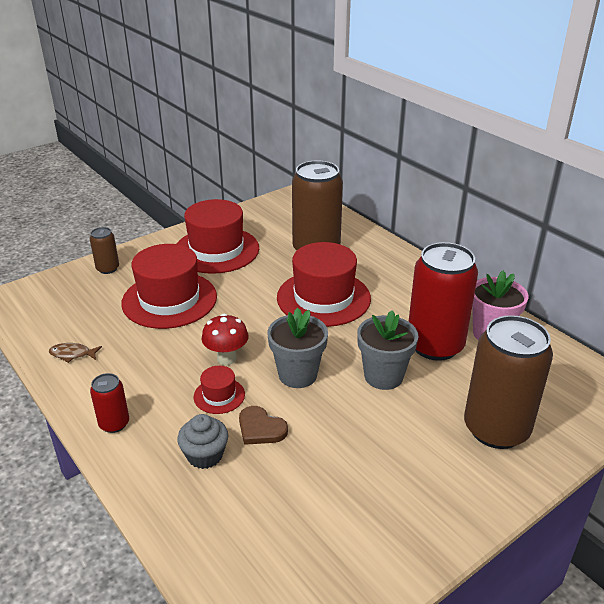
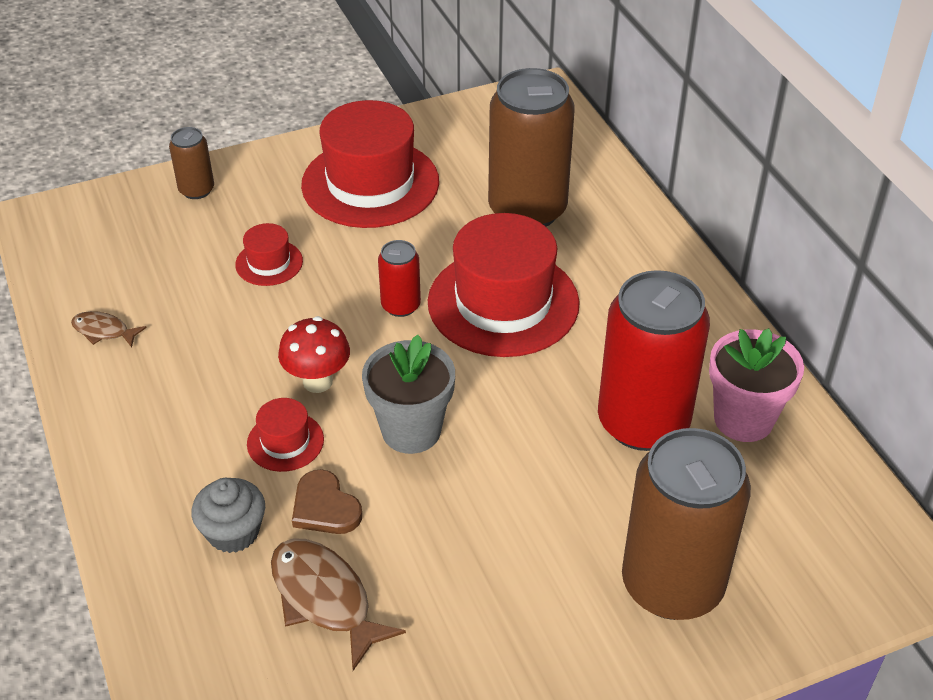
camera: 15 degrees right, 10 degrees up
(114, 424) = (127, 456): red can -> red can (400, 306)
(169, 300) = (269, 263): red hat -> red hat, size x0.46
(283, 483) = (324, 599): none -> brown fish
(383, 376) = (539, 460): grey flower pot -> none

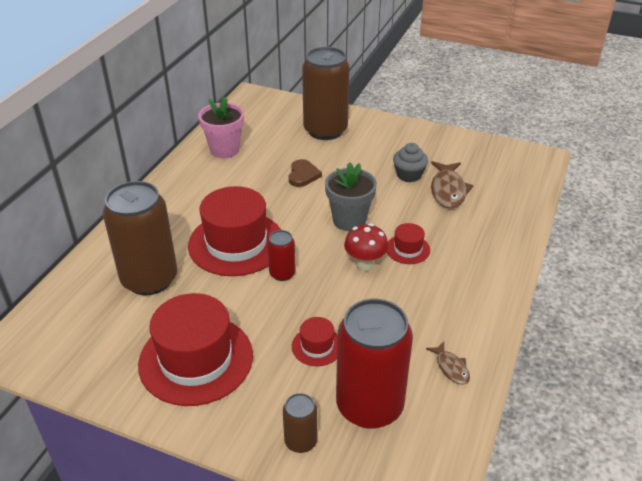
camera: 135 degrees left, 5 degrees down
(233, 532) = (464, 230): grey cupcake -> grey cupcake (409, 175)
(325, 507) = (417, 216): brown heart -> brown heart (303, 175)
(643, 422) = (259, 169): red can -> red can (369, 406)

